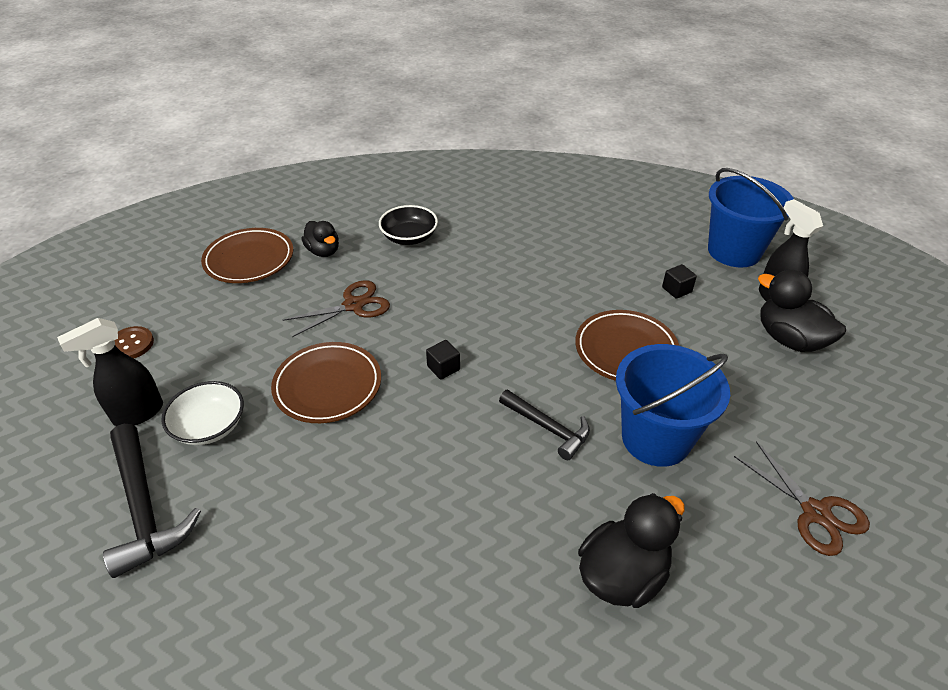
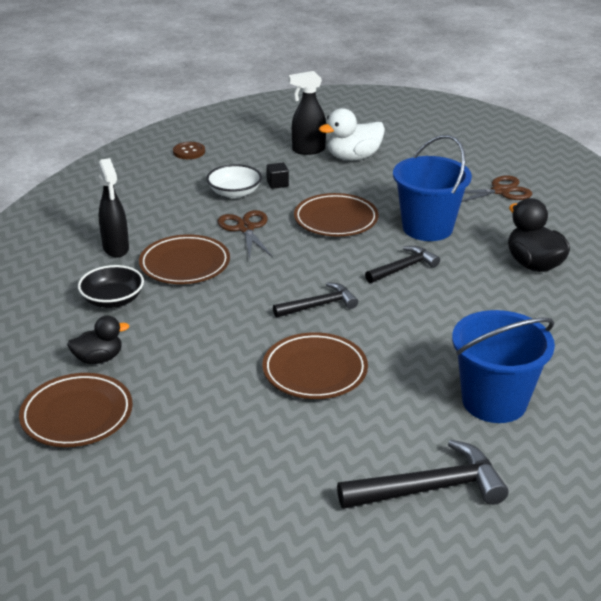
camera: 75 degrees left, 10 degrees down
(131, 344) = (186, 511): brown button -> brown button (189, 152)
(137, 414) = (304, 499): black spray bottle -> black spray bottle (116, 249)
(209, 426) = (340, 447): white bowl -> white bowl (234, 193)
(354, 305) = (206, 346): brown scissors -> brown scissors (246, 228)
(443, 368) = (319, 305): black cube -> black hammer
(482, 263) = (185, 264): none -> brown plate
(734, 251) = (245, 150): blue bucket -> blue bucket (494, 401)
(789, 339) = (353, 157): black duck -> white duck

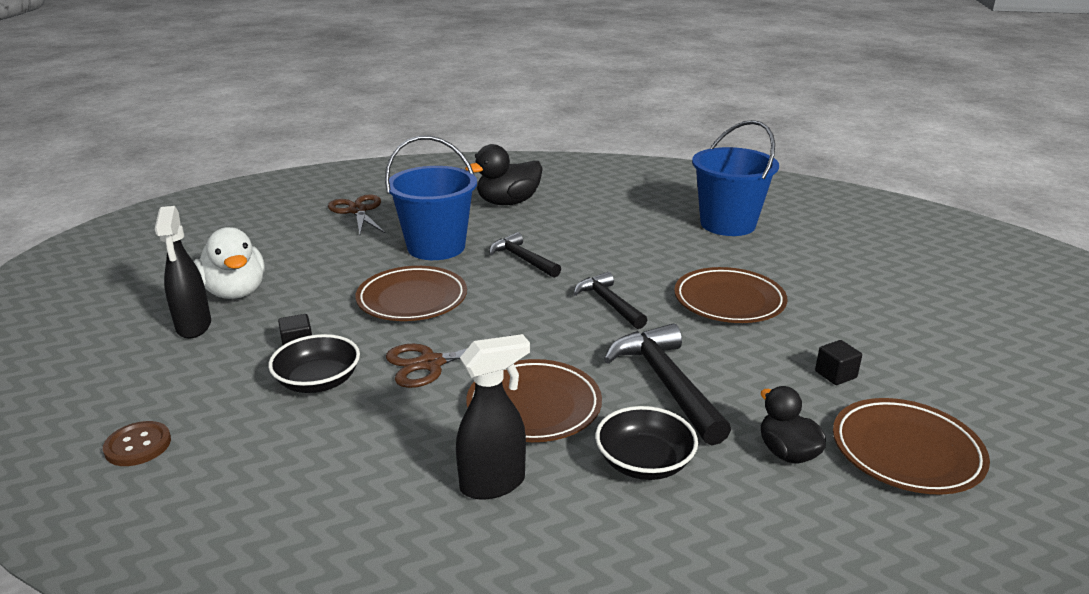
camera: 95 degrees left, 5 degrees down
(182, 406) = (835, 375): none -> black cube
(234, 193) = (318, 382): white bowl -> black bowl
(429, 488) = (853, 249): black hammer -> black hammer (666, 384)

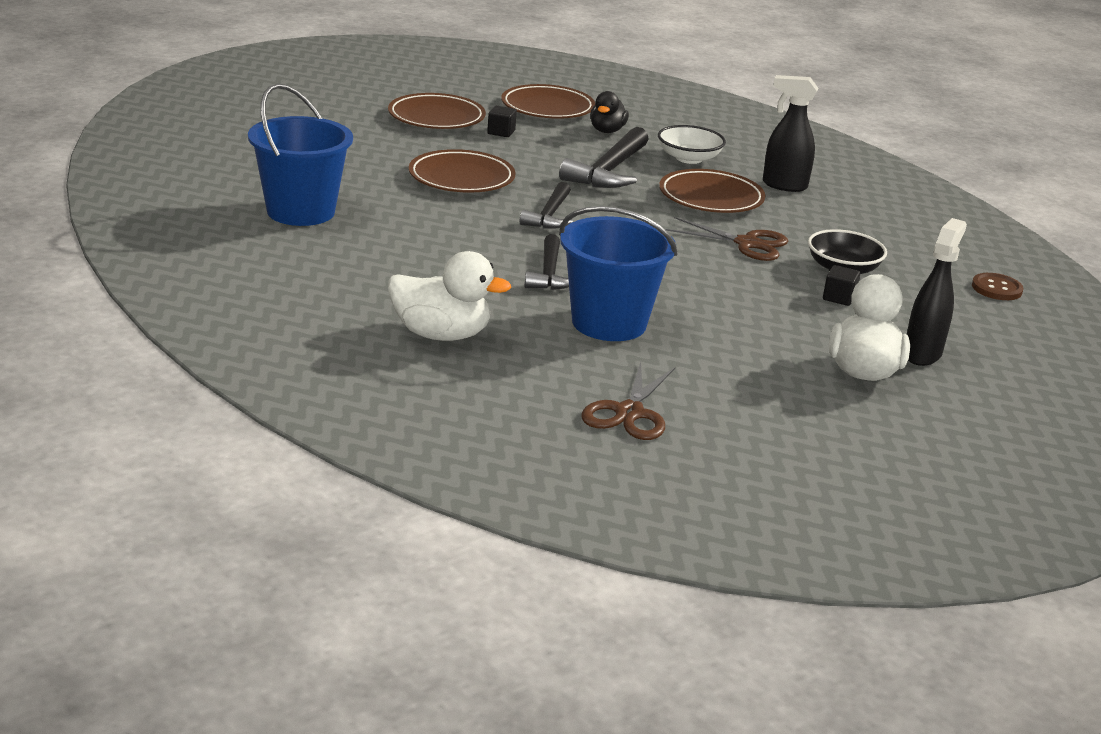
camera: 140 degrees left, 0 degrees up
(412, 299) = (702, 288): brown plate -> brown plate (436, 117)
(508, 202) = (441, 334): black duck -> white duck
(644, 462) = (689, 158): black bowl -> white bowl

